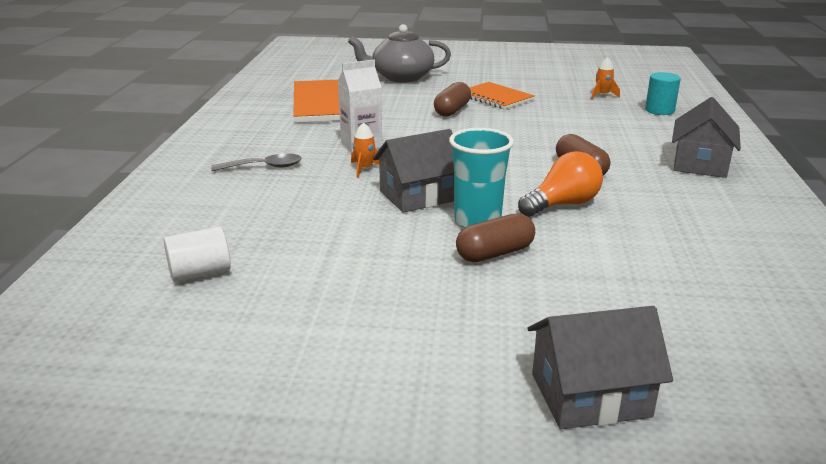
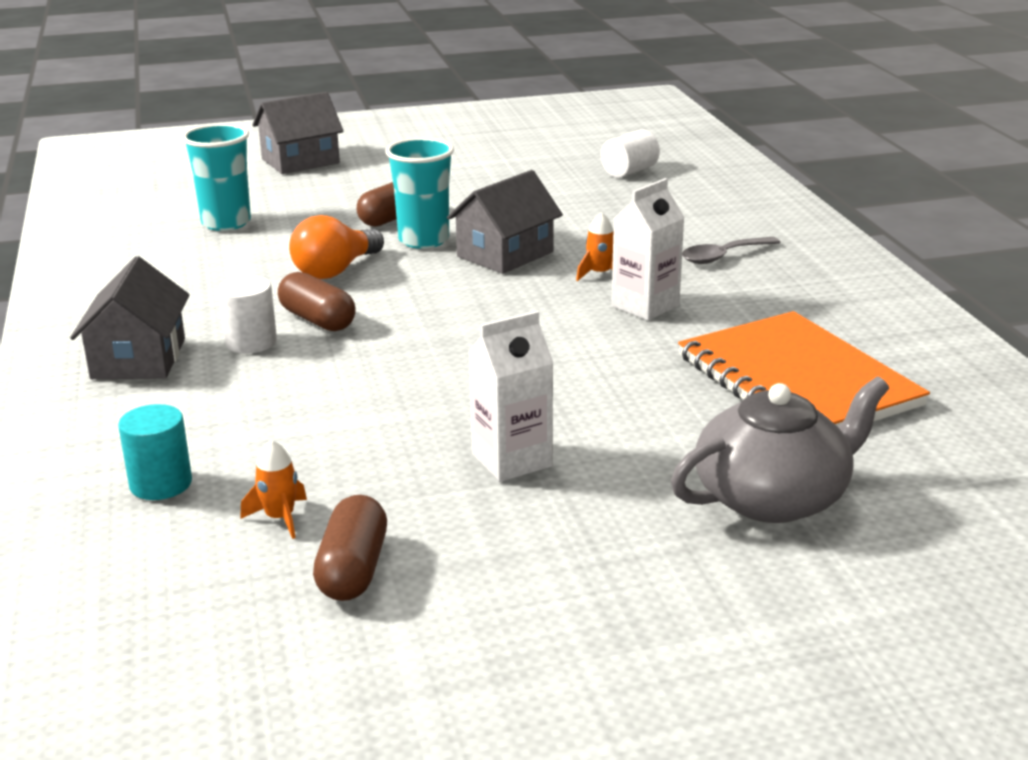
camera: 160 degrees right, 0 degrees up
(452, 110) = (571, 404): brown capsule -> brown capsule (353, 569)
(496, 97) = (512, 460): orange notebook -> white carton
(626, 162) = (251, 342): none -> white cylinder
(674, 280) = (226, 223): none -> turquoise cup

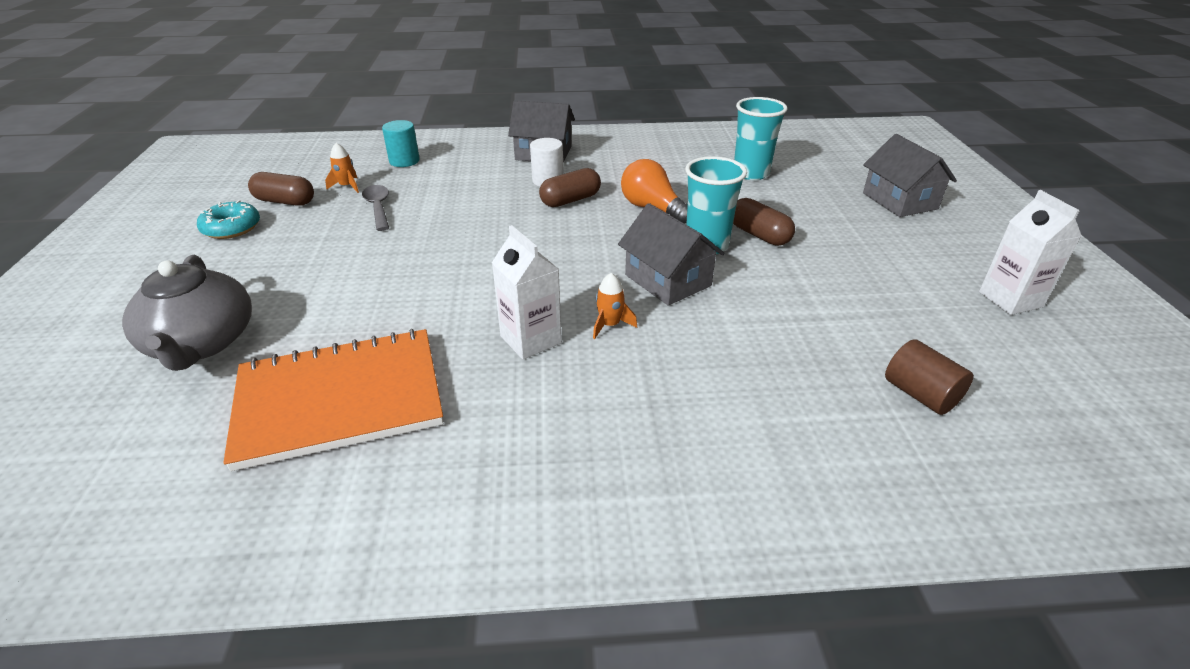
camera: 100 degrees right, 10 degrees up
(470, 594) = (231, 228): none -> turquoise donut
(512, 460) = (340, 251): white carton -> white carton (1010, 299)
(629, 171) = (920, 394): white cylinder -> brown cylinder
(723, 256) = (632, 417): grey spoon -> grey spoon (378, 207)

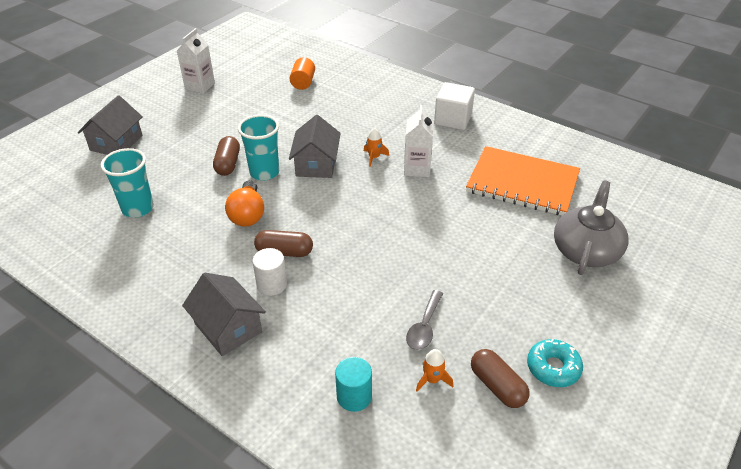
camera: 140 degrees left, 5 degrees up
(565, 472) = (453, 119): none -> white cube
(920, 394) = (303, 82): brown cylinder -> orange cylinder

